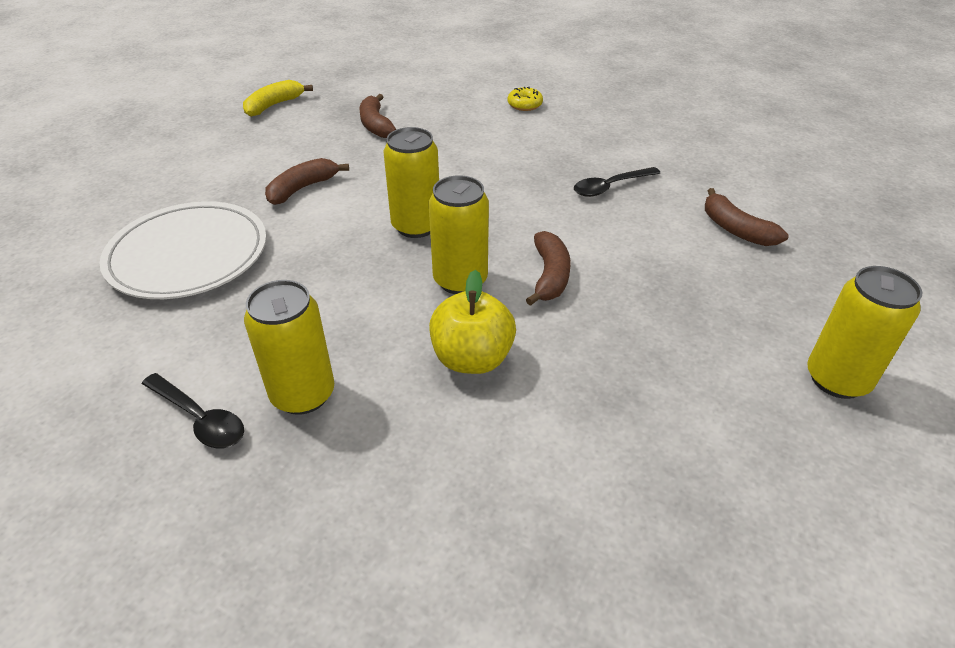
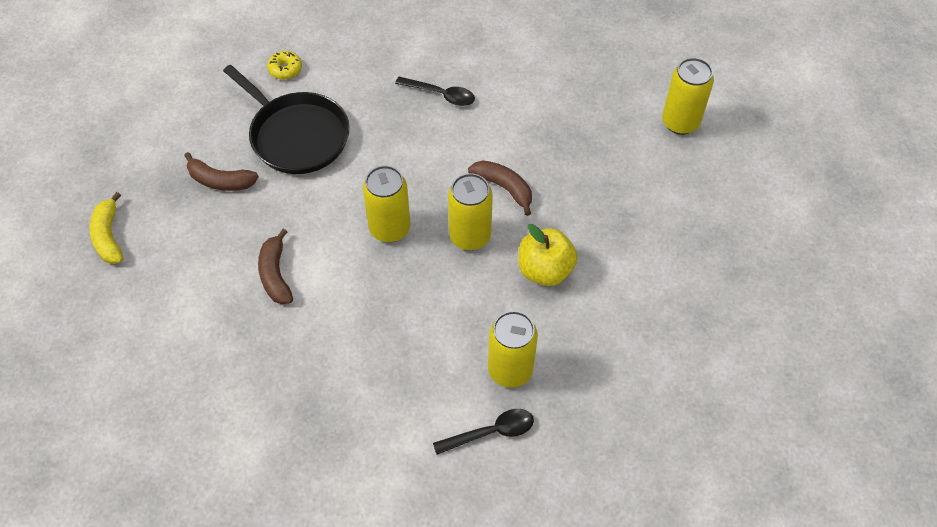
camera: 55 degrees left, 15 degrees up
(188, 255) = (304, 383): white plate -> none
(463, 137) = (296, 135): none -> black pan
(610, 187) = (441, 95): black spoon -> black spoon turned 75 degrees counterclockwise
(736, 229) = (538, 67): brown banana -> none

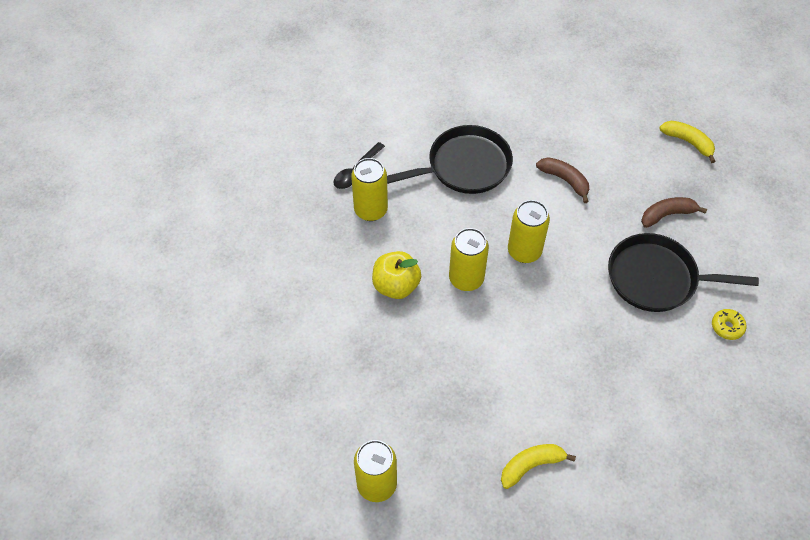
camera: 145 degrees right, 0 degrees up
(363, 358) = (464, 166): none -> black pan
(441, 95) = (590, 382): black spoon -> none
(504, 188) = (473, 330): brown banana -> none
(543, 69) = (531, 466): none -> yellow banana

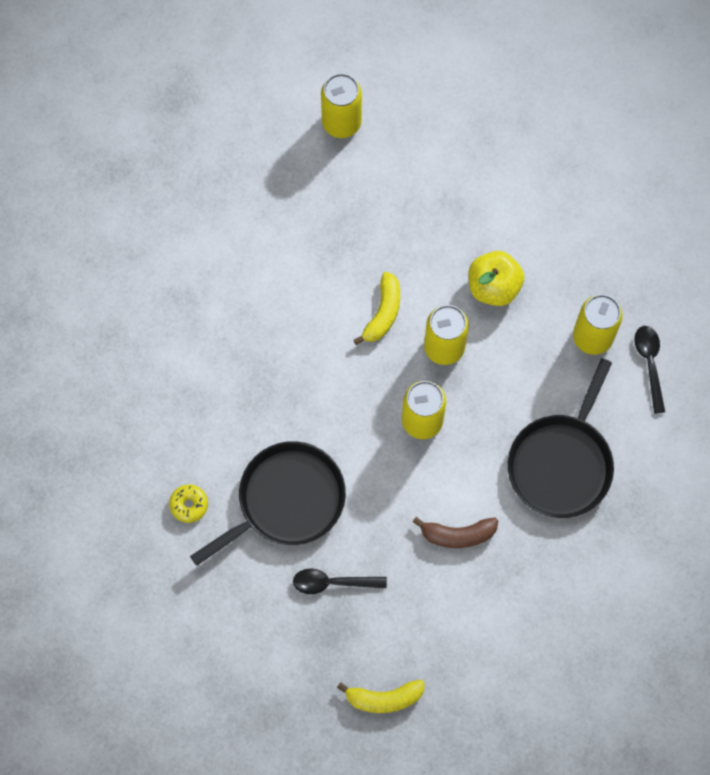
camera: 135 degrees right, 15 degrees up
(531, 466) = (244, 237): yellow banana -> yellow banana (383, 312)
(667, 215) = (332, 582): brown banana -> black spoon

